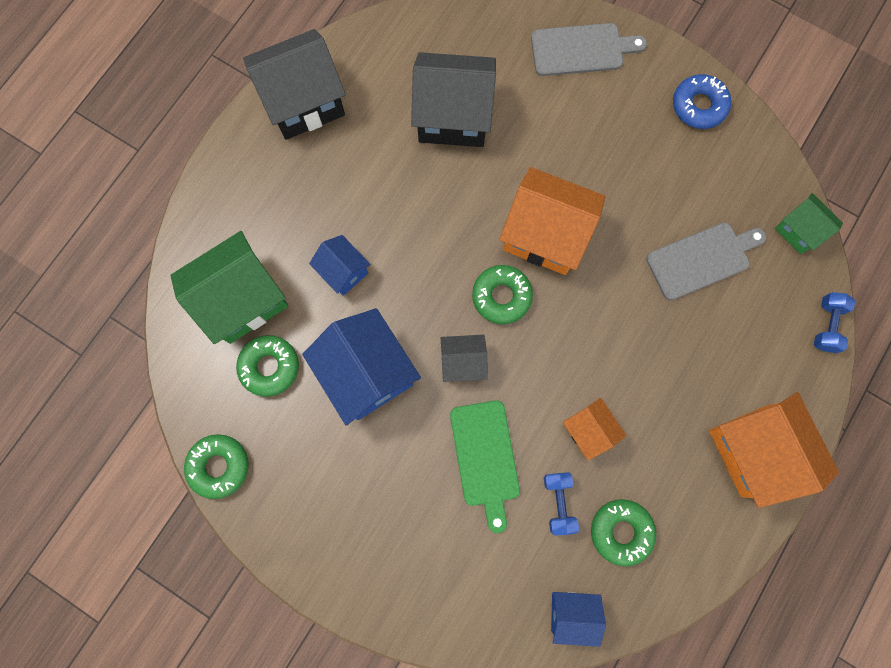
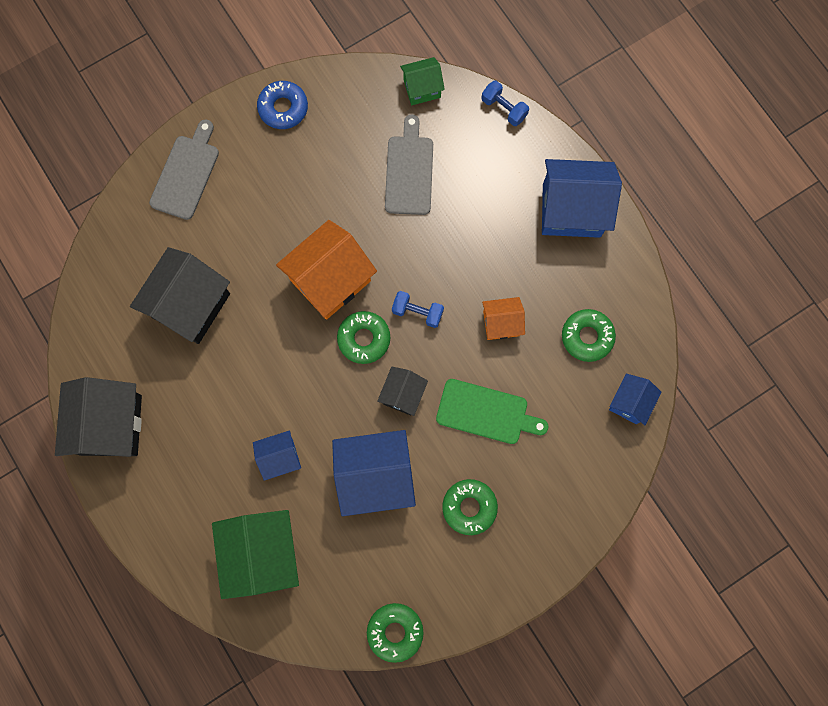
camera: 65 degrees left, 0 degrees up
(269, 367) = (332, 554): green donut -> green donut (469, 507)
(558, 502) = (545, 373): blue dumbbell -> blue dumbbell (417, 312)
(753, 450) = (571, 210): orange house -> blue house

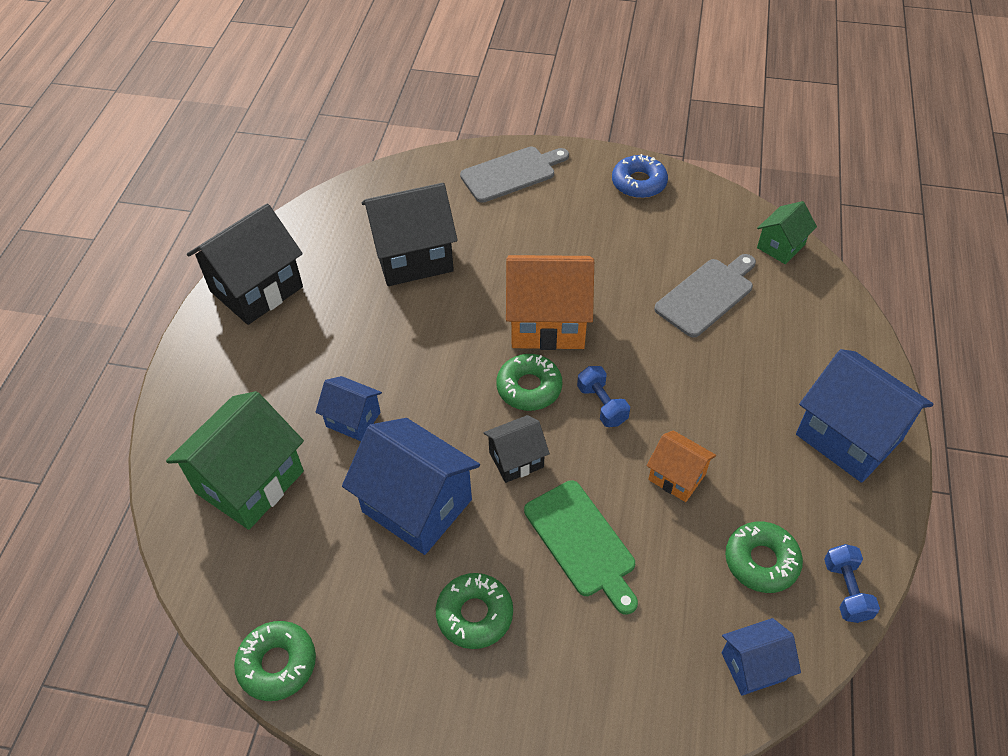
camera: 45 degrees right, 25 degrees down
(422, 89) = (780, 246): green house -> green house turned 75 degrees counterclockwise
(504, 108) = (850, 310): blue dumbbell -> blue dumbbell (846, 590)

